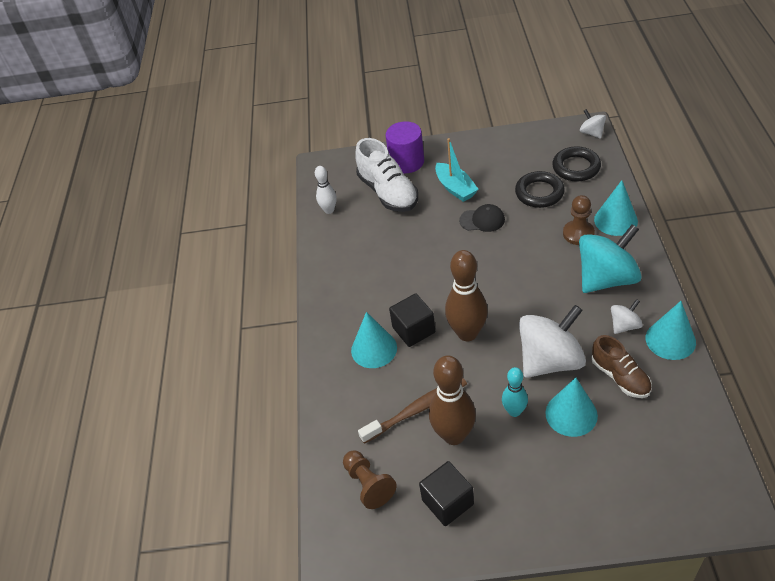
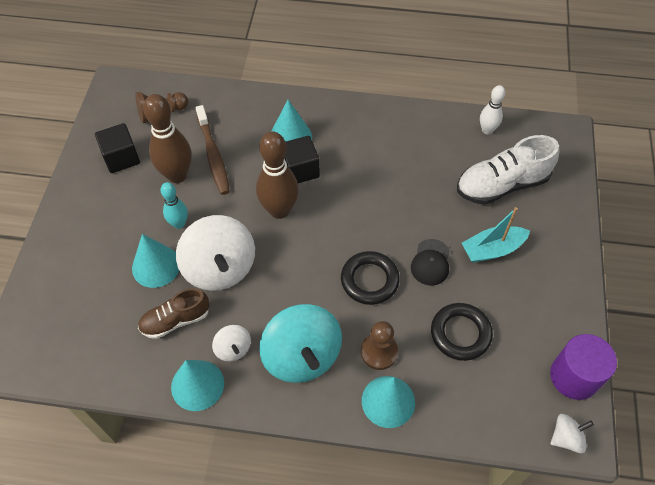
camera: 95 degrees right, 10 degrees up
(406, 162) = (551, 212): purple cylinder -> purple cylinder (574, 376)
(576, 167) = (497, 391): black ring -> black ring (369, 280)

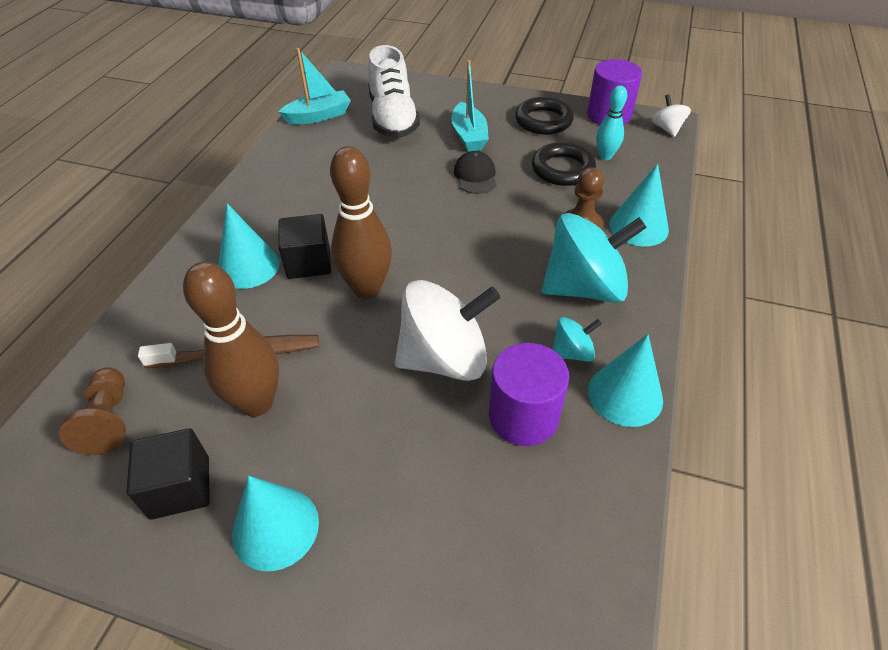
camera: 80 degrees left, 10 degrees down
(156, 266) = (424, 439): turquoise cone -> turquoise cone (275, 527)
(176, 320) = (523, 416): brown shoe -> purple cylinder
(179, 224) = (353, 404): turquoise bowling pin -> turquoise bowling pin (605, 156)
(233, 349) = (572, 352): white spinning top -> turquoise spinning top
(369, 280) = (490, 222): black ring -> black ring (543, 121)
(430, 262) = (475, 176): black cap -> black cap turned 120 degrees counterclockwise
(487, 130) = (319, 116): white bowling pin -> turquoise boat

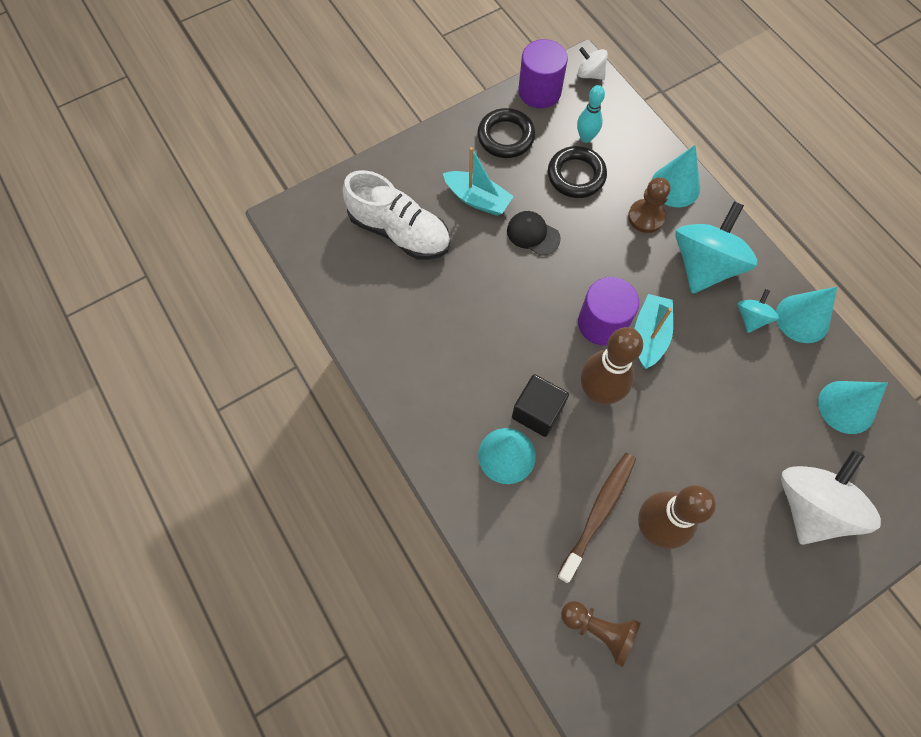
camera: 50 degrees left, 20 degrees up
(180, 487) = (692, 610): black cube -> none
(275, 527) = (761, 570): turquoise cone -> turquoise cone (846, 407)
(319, 116) = (340, 282): turquoise boat -> turquoise boat (649, 335)
(444, 359) = (701, 391): white spinning top -> white spinning top (810, 506)
(523, 416) = (778, 383): purple cylinder -> purple cylinder (602, 323)

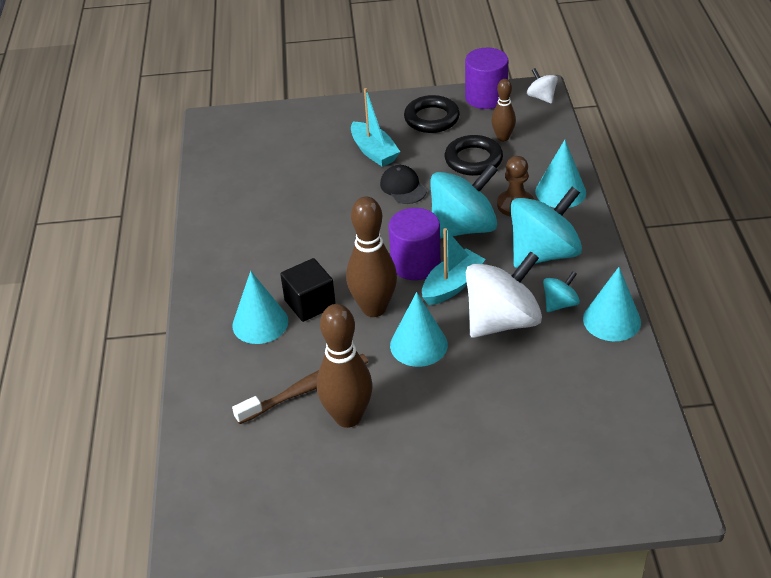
camera: 30 degrees right, 25 degrees down
(399, 232) = (292, 154): white shoe -> none
(586, 138) = (503, 137): turquoise bowling pin -> brown bowling pin
(599, 630) = (241, 468): brown pawn -> none
(617, 263) = (463, 228): none -> turquoise spinning top
(810, 506) = (509, 457): white spinning top -> white spinning top (502, 321)
(846, 407) = (605, 398): turquoise cone -> turquoise cone (418, 345)

